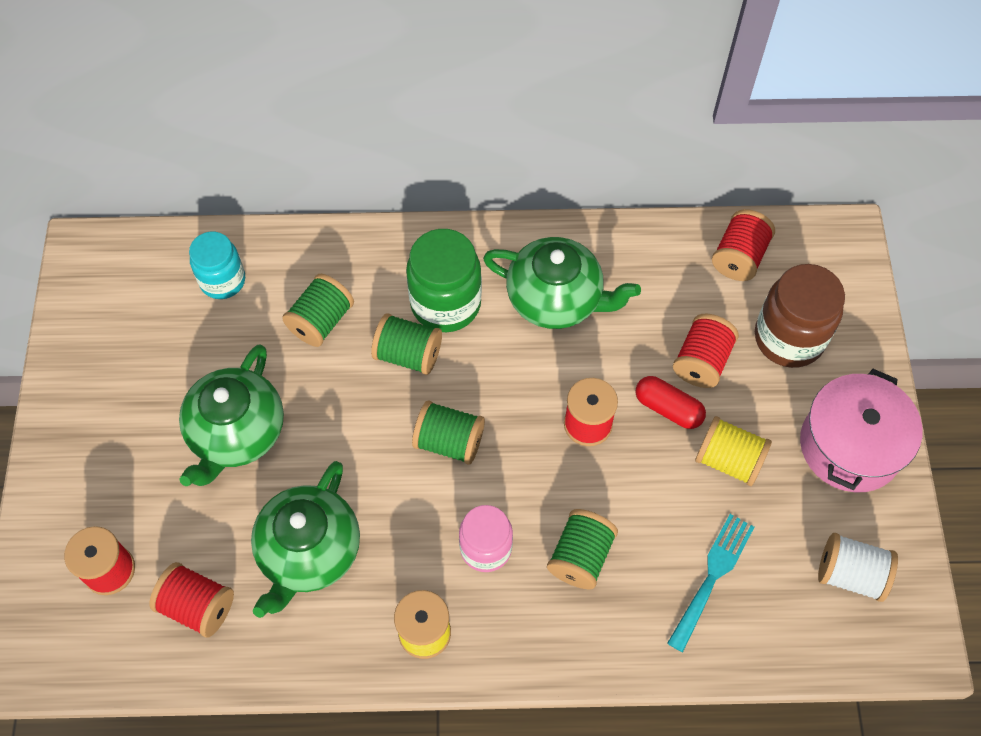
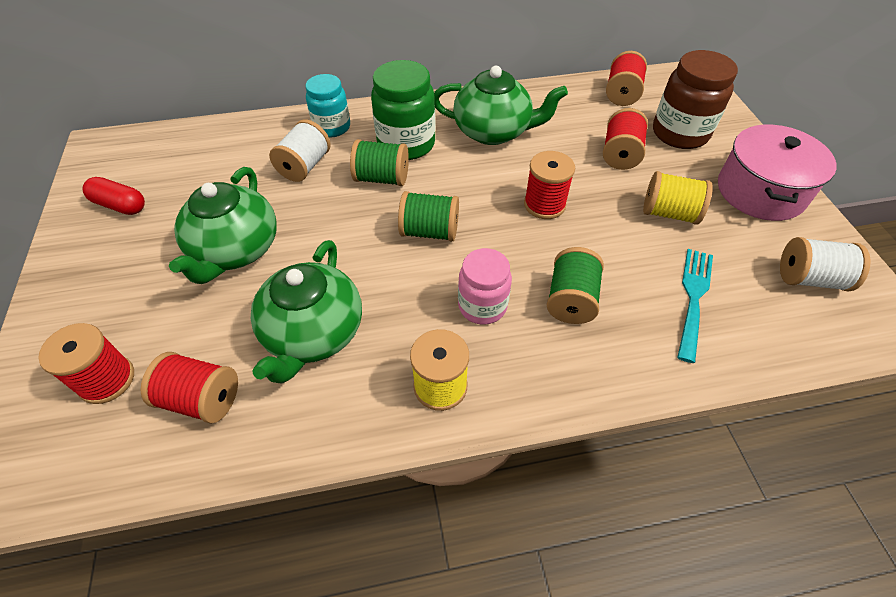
camera: 10 degrees left, 10 degrees down
(223, 281) = (218, 151): turquoise jar -> turquoise jar (332, 127)
(321, 321) = (305, 166): green spool -> white spool
(668, 408) = (606, 186): red capsule -> red capsule (120, 205)

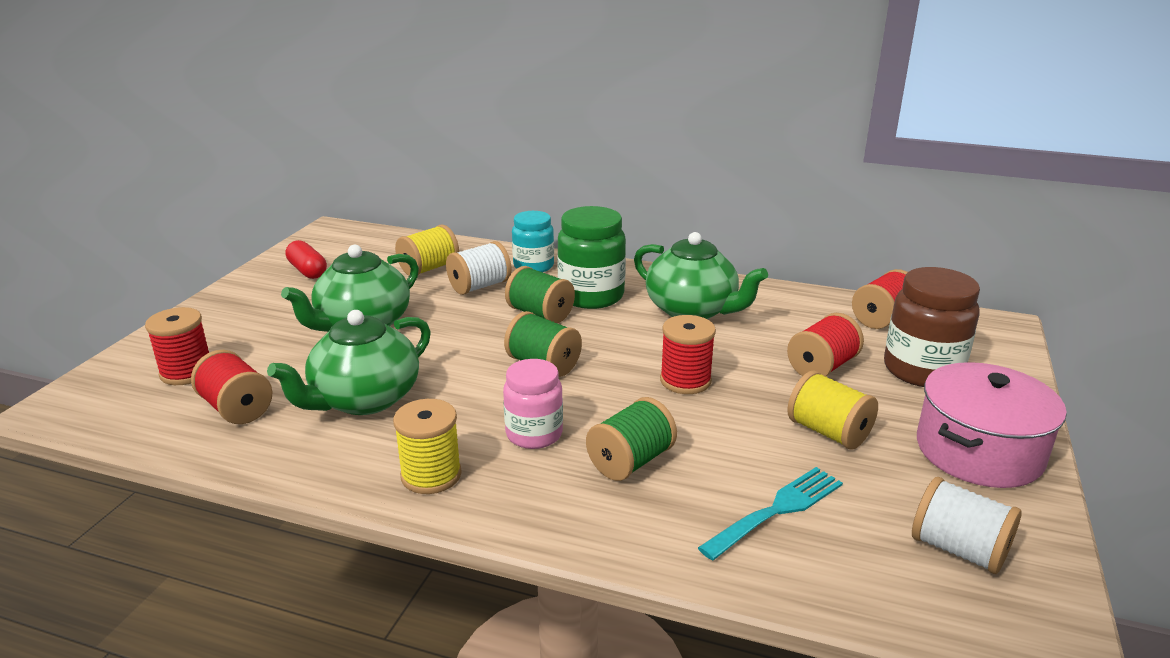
camera: 30 degrees right, 25 degrees down
(240, 161) = (429, 268): none -> yellow spool

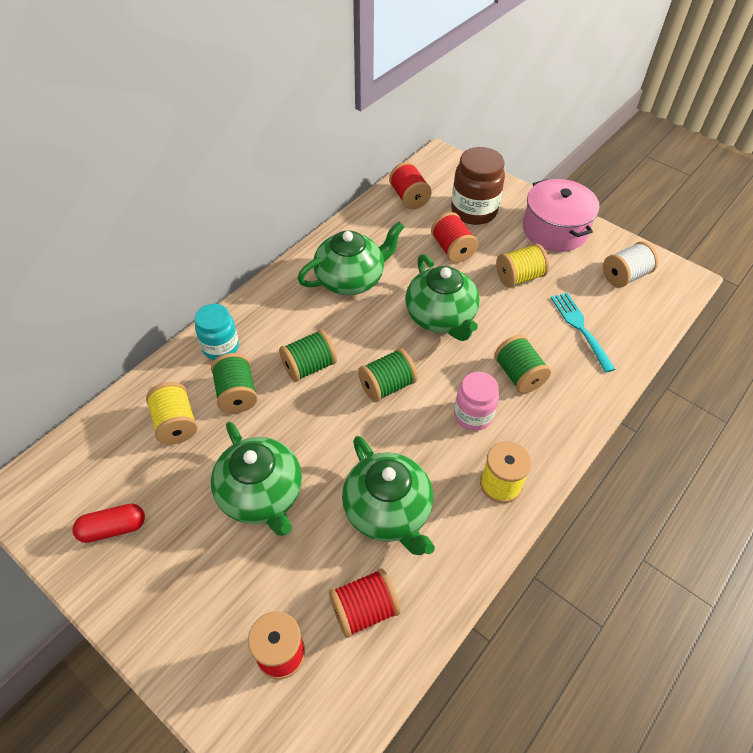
camera: 70 degrees left, 25 degrees up
(480, 286) = (237, 394): white spool -> green spool
(591, 296) = (297, 327): green jar -> none
(685, 381) = (441, 317): red spool -> green teapot

